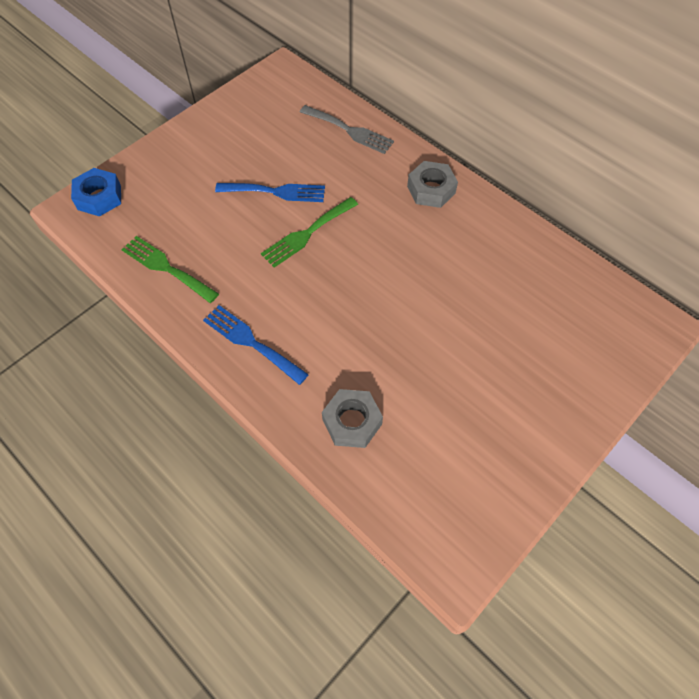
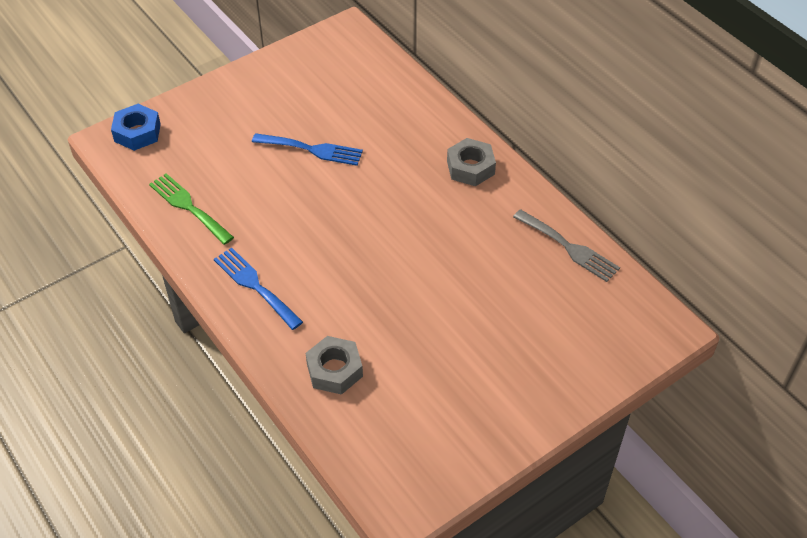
camera: 10 degrees right, 10 degrees down
(307, 234) = (333, 194): green fork -> none
(350, 131) = (402, 99): grey fork -> grey fork (569, 248)

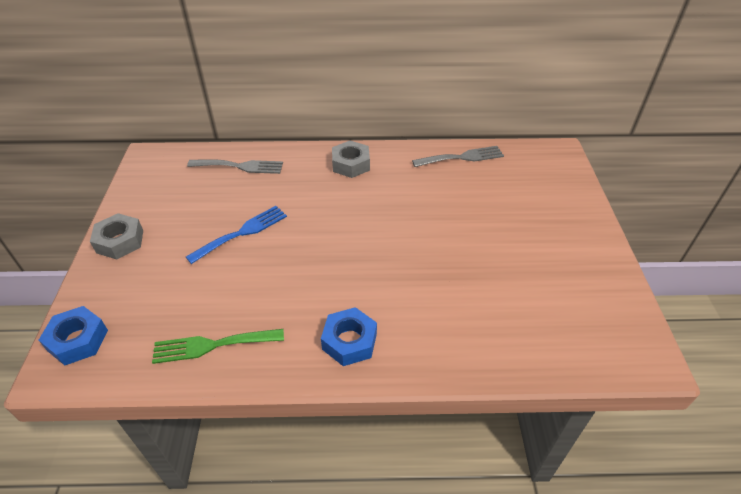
camera: 55 degrees left, 5 degrees down
(255, 285) = (349, 341): blue fork -> blue nut
(334, 370) = (483, 332): grey nut -> grey nut (120, 241)
(392, 94) = (240, 166): none -> grey fork

